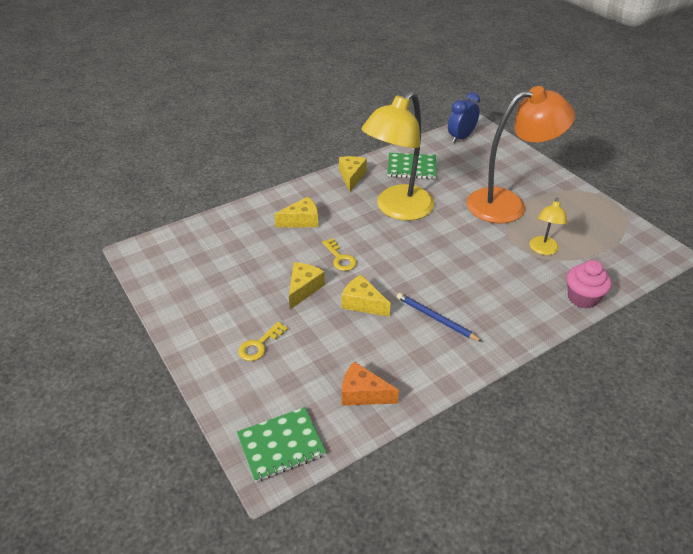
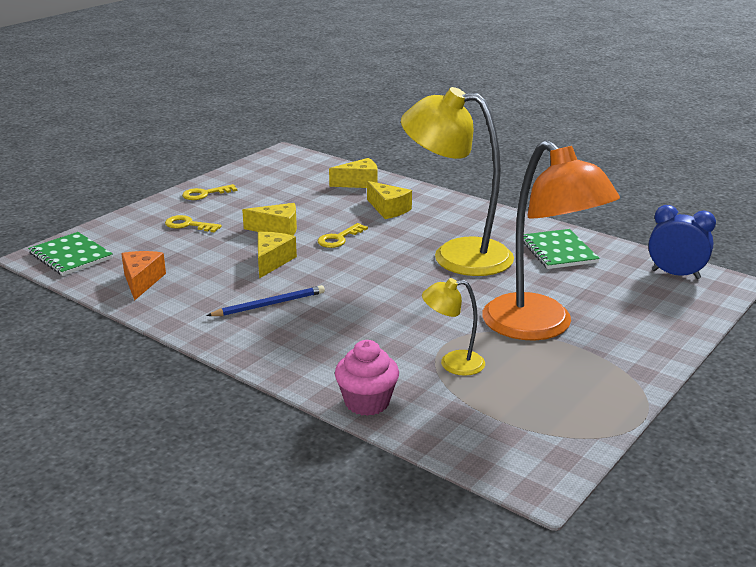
camera: 70 degrees right, 15 degrees down
(194, 322) = (205, 194): none -> yellow key
(351, 177) = (497, 220): yellow cheese -> yellow cheese (359, 183)
(436, 319) = (269, 304): blue pencil -> blue pencil turned 45 degrees clockwise

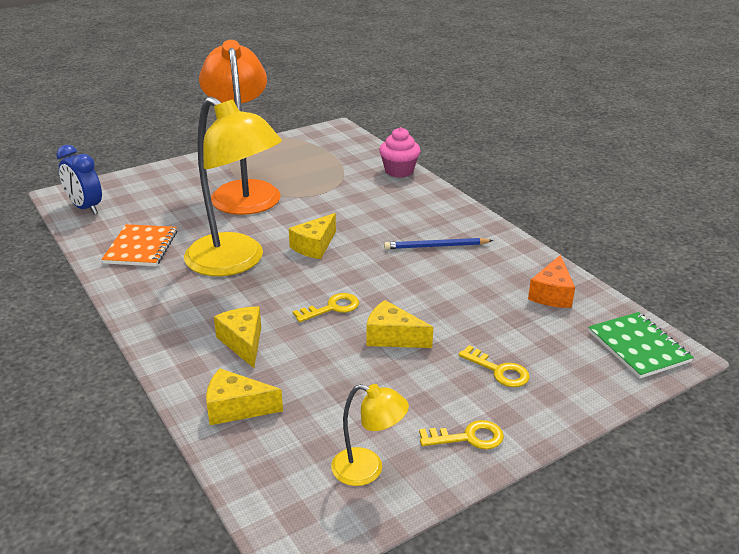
camera: 160 degrees left, 5 degrees up
(272, 261) = (416, 292): yellow cheese -> yellow cheese (314, 246)
(452, 363) = (328, 181): yellow lamp -> yellow lamp (368, 469)
(558, 251) = (141, 247): green notebook -> orange notebook

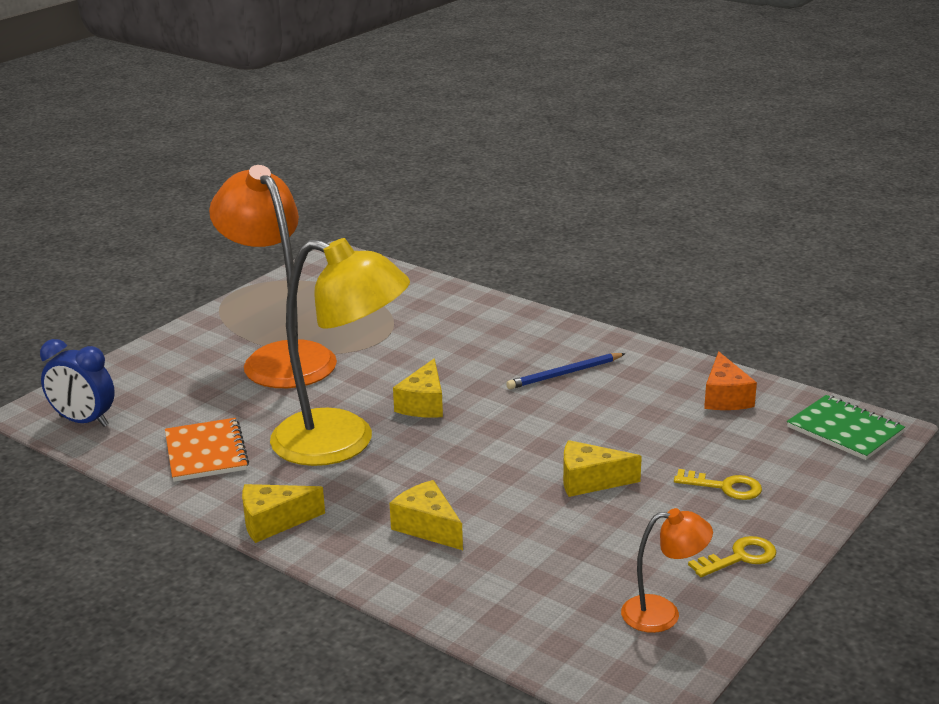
camera: 20 degrees left, 5 degrees down
(236, 408) = (477, 594): yellow cheese -> yellow cheese (274, 522)
(332, 308) = (499, 467): yellow key -> none
(368, 469) = (663, 613): yellow lamp -> orange lamp
(399, 171) = (455, 295): pink cupcake -> none

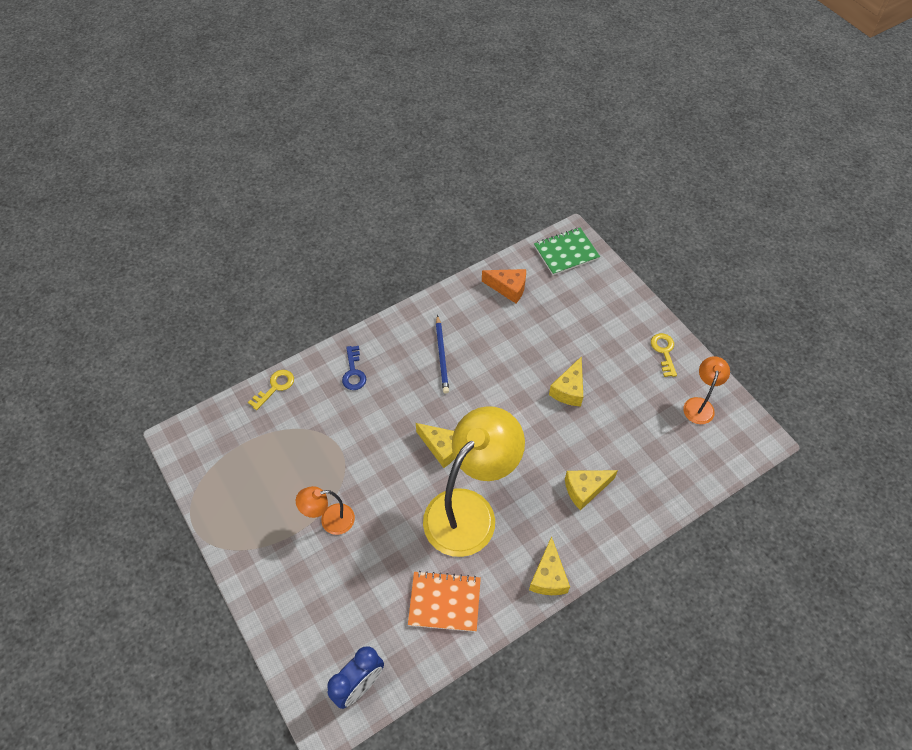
camera: 70 degrees left, 30 degrees up
(281, 357) = (330, 520): orange lamp -> orange lamp, size x0.46
(491, 324) = (353, 372): none -> blue key
(725, 487) = (599, 329): yellow key -> yellow key (275, 387)

